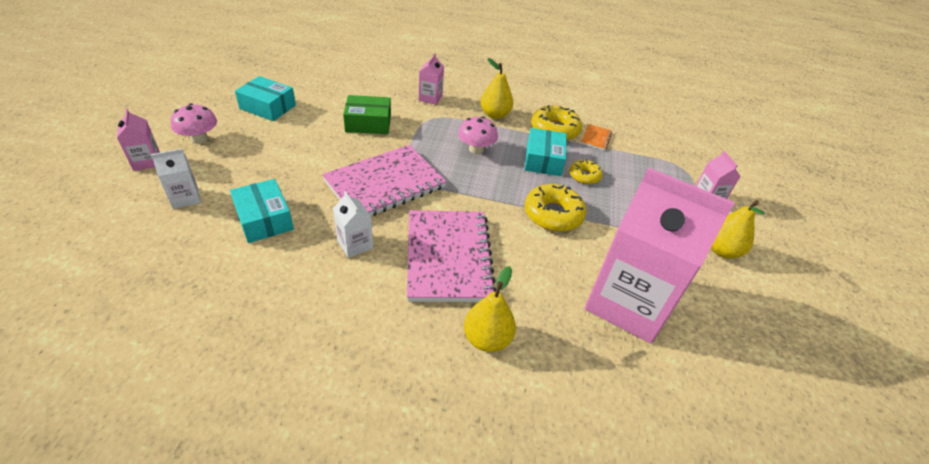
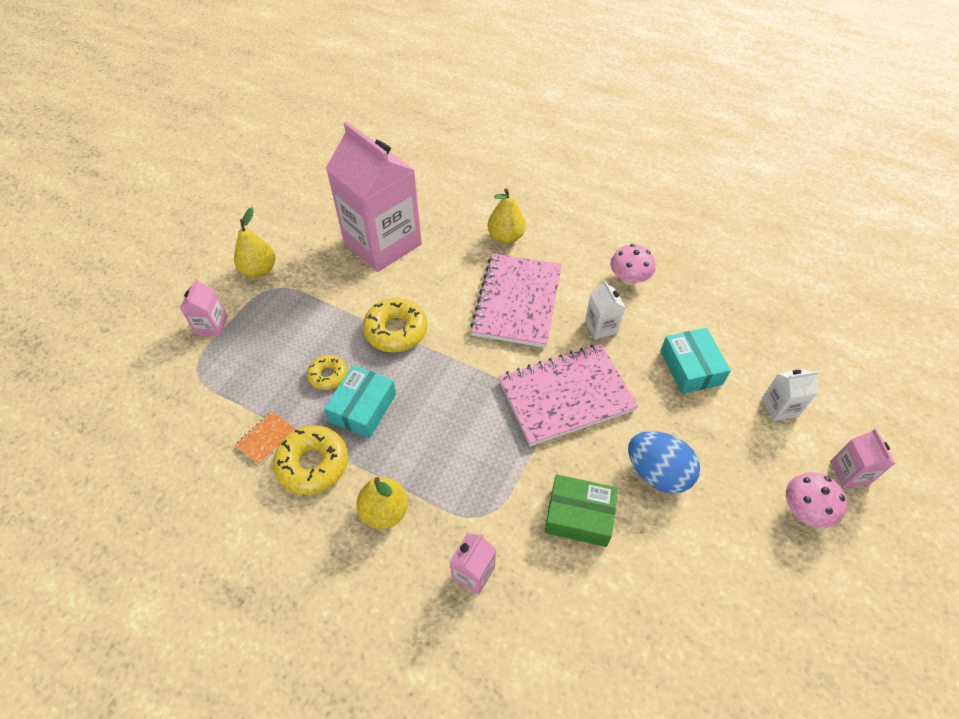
camera: 160 degrees left, 10 degrees up
(268, 107) = (732, 579): turquoise box -> none
(310, 147) = (657, 473): none -> blue egg
(476, 149) = (441, 439): pink mushroom -> pink mushroom (629, 279)

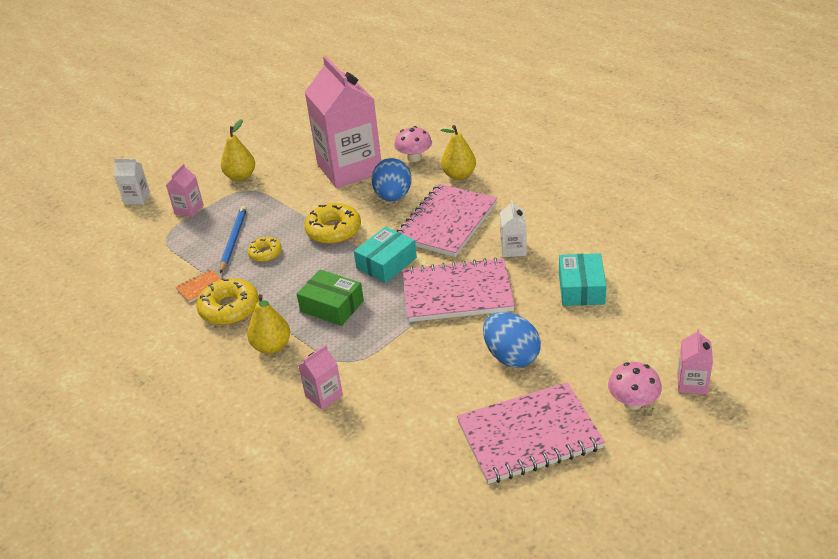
camera: 20 degrees right, 15 degrees down
(282, 362) = (233, 240): none -> blue pencil
(363, 408) = (284, 278): turquoise box -> turquoise box (386, 263)
(445, 275) = (393, 197): none -> blue egg
(579, 516) = (428, 374): green box -> green box (332, 306)
(629, 279) = (557, 217): pink mushroom -> pink mushroom (414, 157)
(721, 580) = (529, 436): none -> pink notebook
(779, 407) = (650, 327): white carton -> white carton (137, 198)

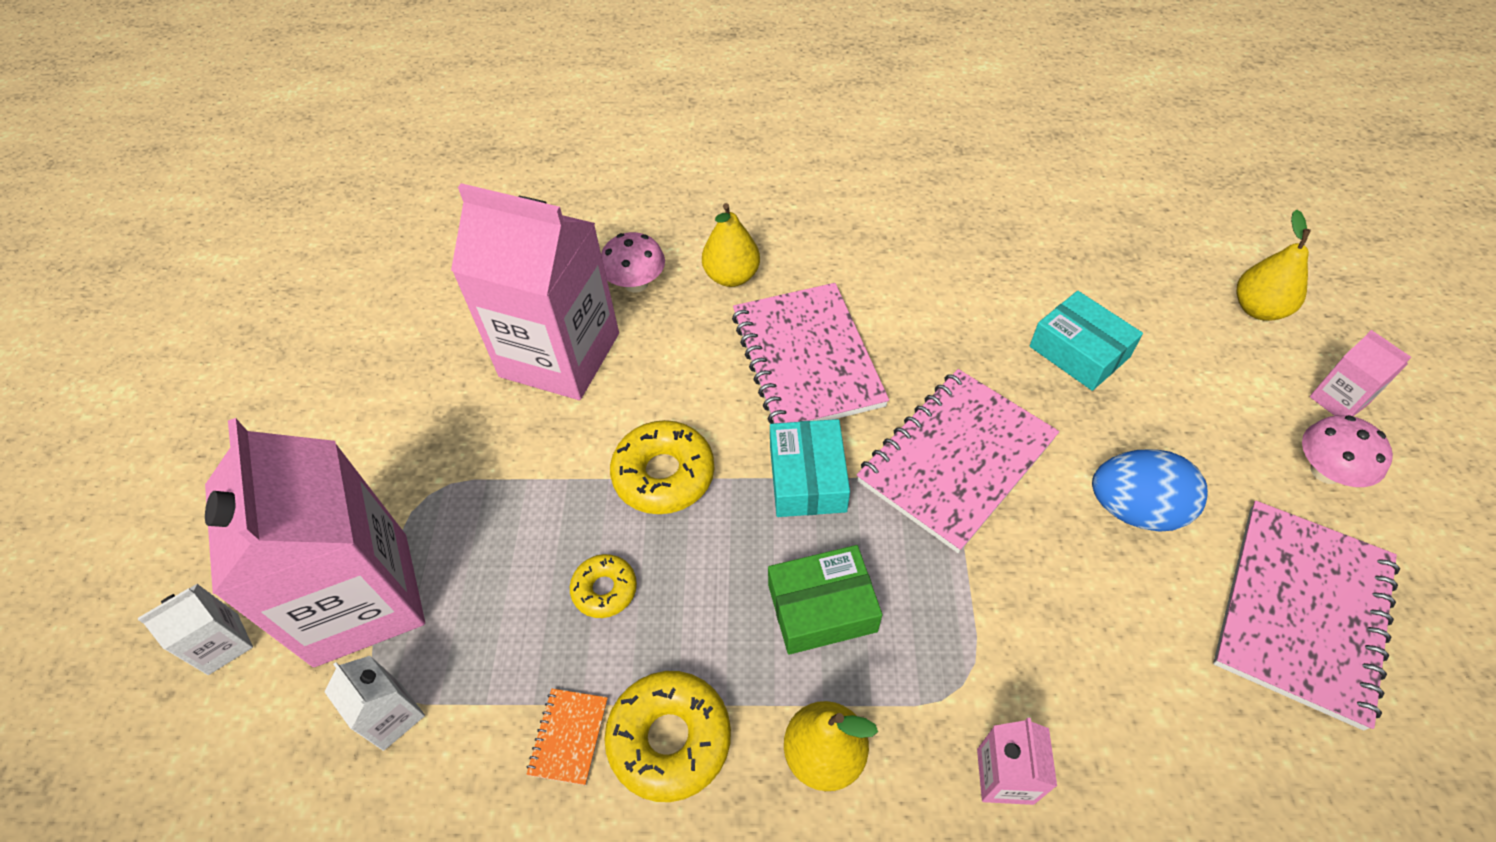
camera: 45 degrees left, 15 degrees up
(189, 209) = (362, 598): pink carton -> pink carton, size x2.45
(233, 240) = (519, 603): blue pencil -> none
(241, 176) = (388, 475): yellow pear -> yellow pear (1258, 309)
(393, 197) = (683, 363): blue egg -> none
(513, 249) = (936, 346): white carton -> white carton (392, 716)

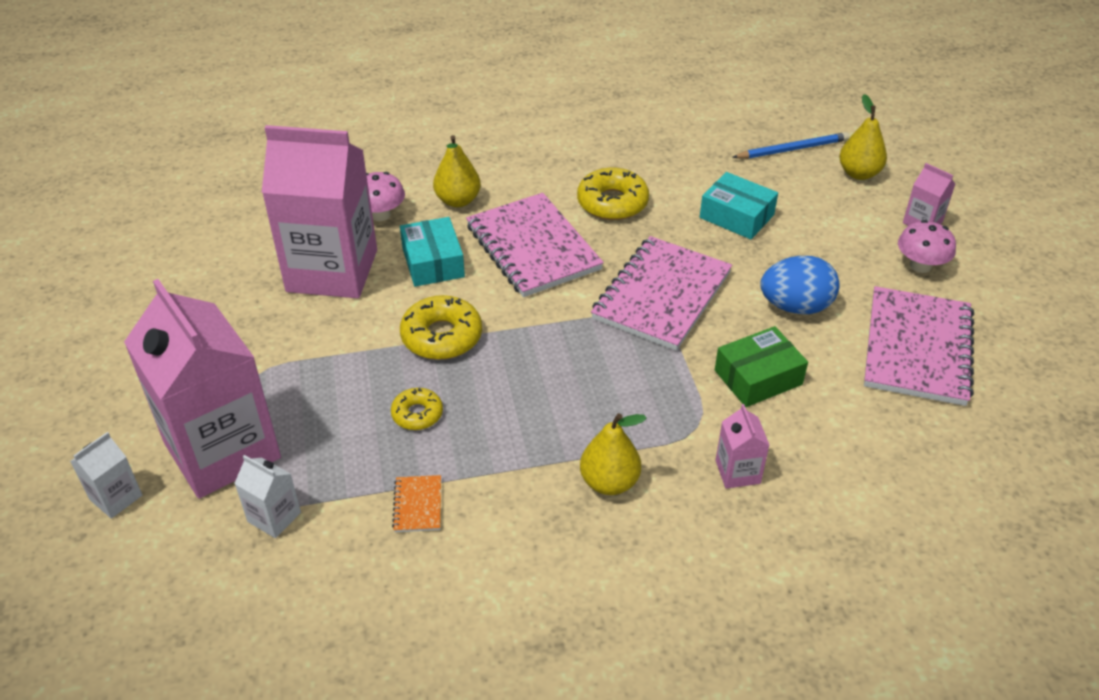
camera: 15 degrees left, 10 degrees down
(670, 739) = (494, 493): yellow donut -> yellow donut (612, 203)
(807, 478) = (553, 322): turquoise box -> turquoise box (433, 262)
(822, 608) = (585, 399): green box -> green box (758, 377)
(1172, 259) = (792, 149): none -> blue pencil

